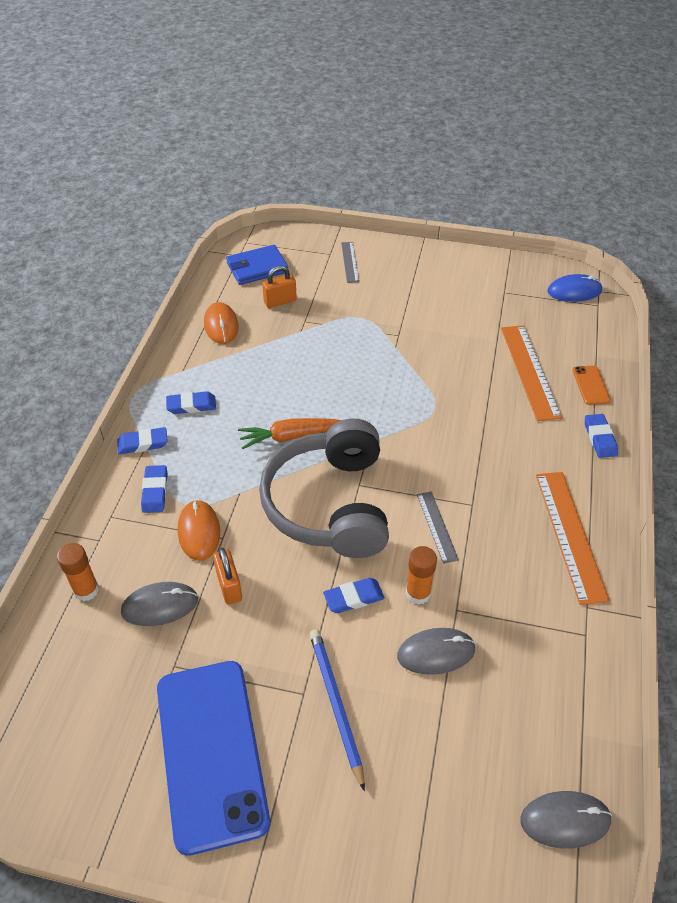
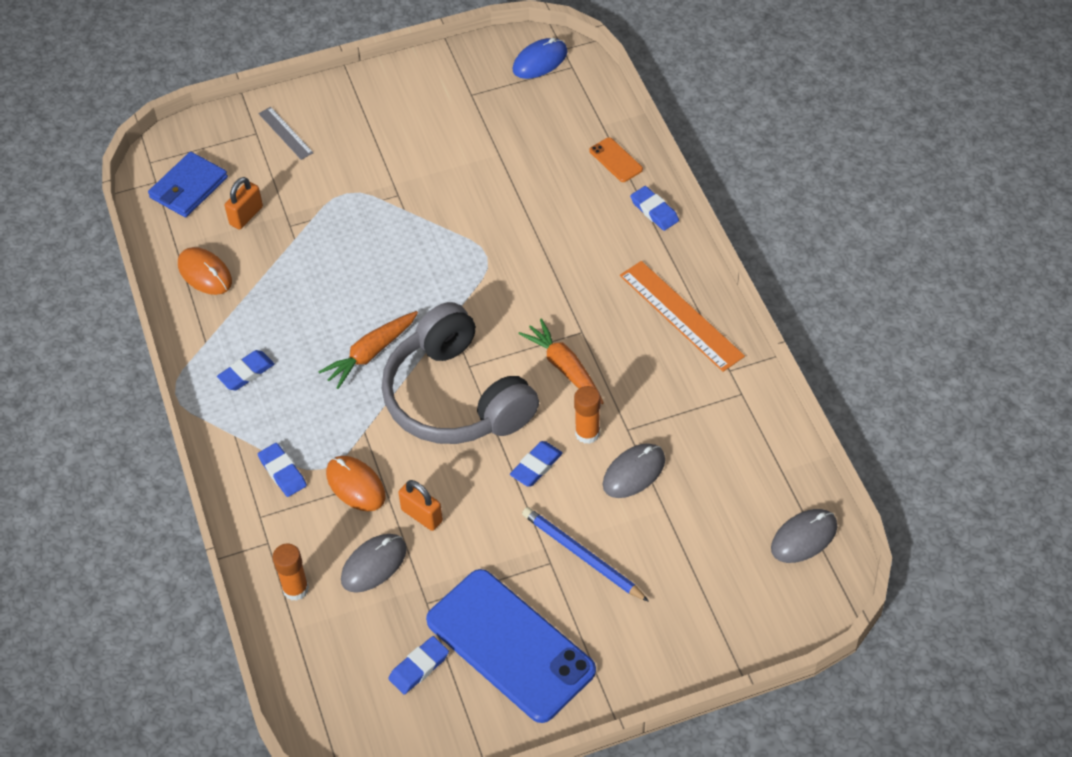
camera: 30 degrees left, 5 degrees up
(143, 443) = (230, 434): blue eraser -> blue eraser (419, 667)
(436, 526) = (564, 368): grey ruler -> orange carrot
(530, 371) = (551, 173): orange ruler -> none

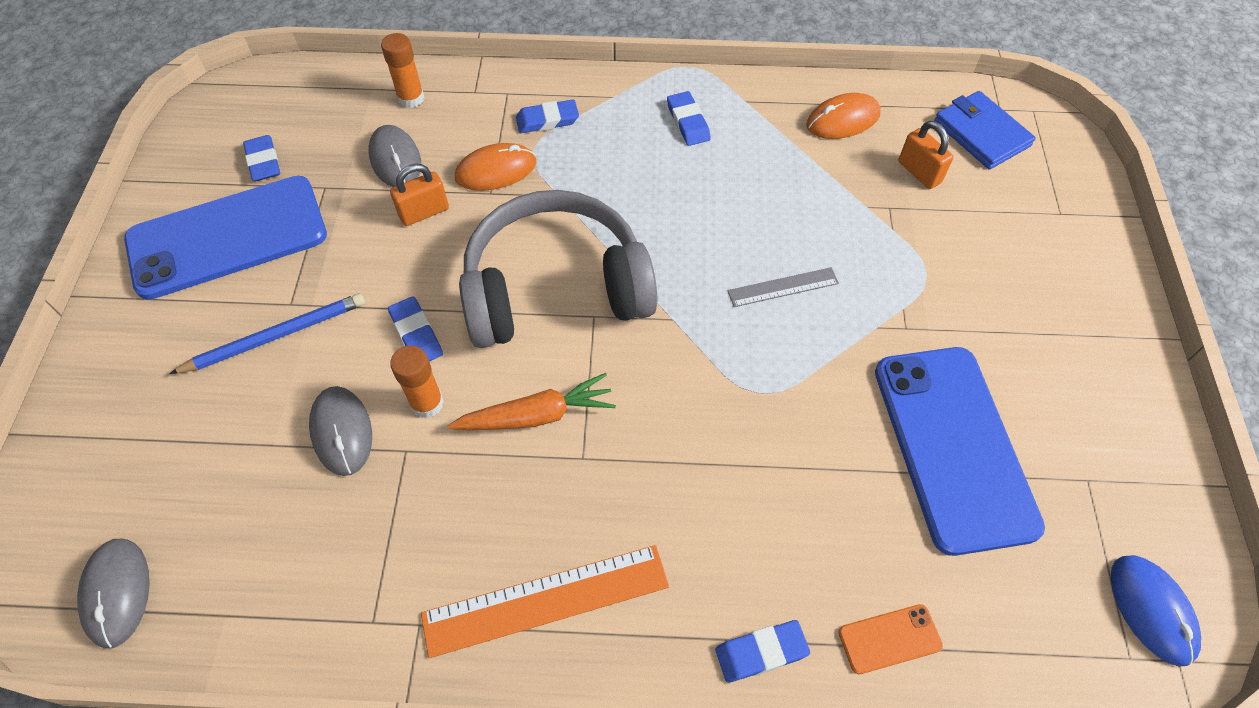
camera: 110 degrees right, 5 degrees up
(285, 133) = (1053, 241): grey ruler -> grey ruler (783, 287)
(371, 353) = (660, 229): orange carrot -> none
(479, 155) = (953, 447): none -> blue phone

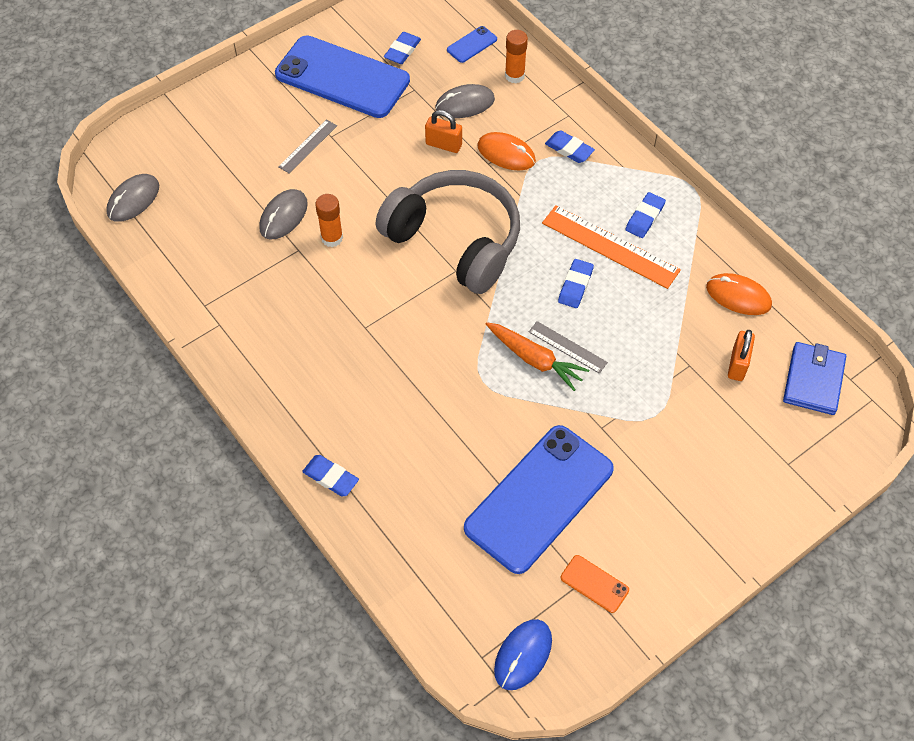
camera: 50 degrees right, 0 degrees up
(276, 336) = (308, 146): blue pencil -> grey ruler
(331, 103) = (472, 44): none -> blue phone
(395, 159) = (465, 104): grey mouse -> grey mouse turned 45 degrees clockwise
(416, 334) = (366, 202): blue eraser -> blue eraser (575, 285)
(536, 415) = (370, 289): orange carrot -> orange carrot (535, 359)
(545, 600) = (276, 366): orange ruler -> orange ruler (610, 246)
(889, 638) = (389, 532): orange phone -> orange phone (594, 584)

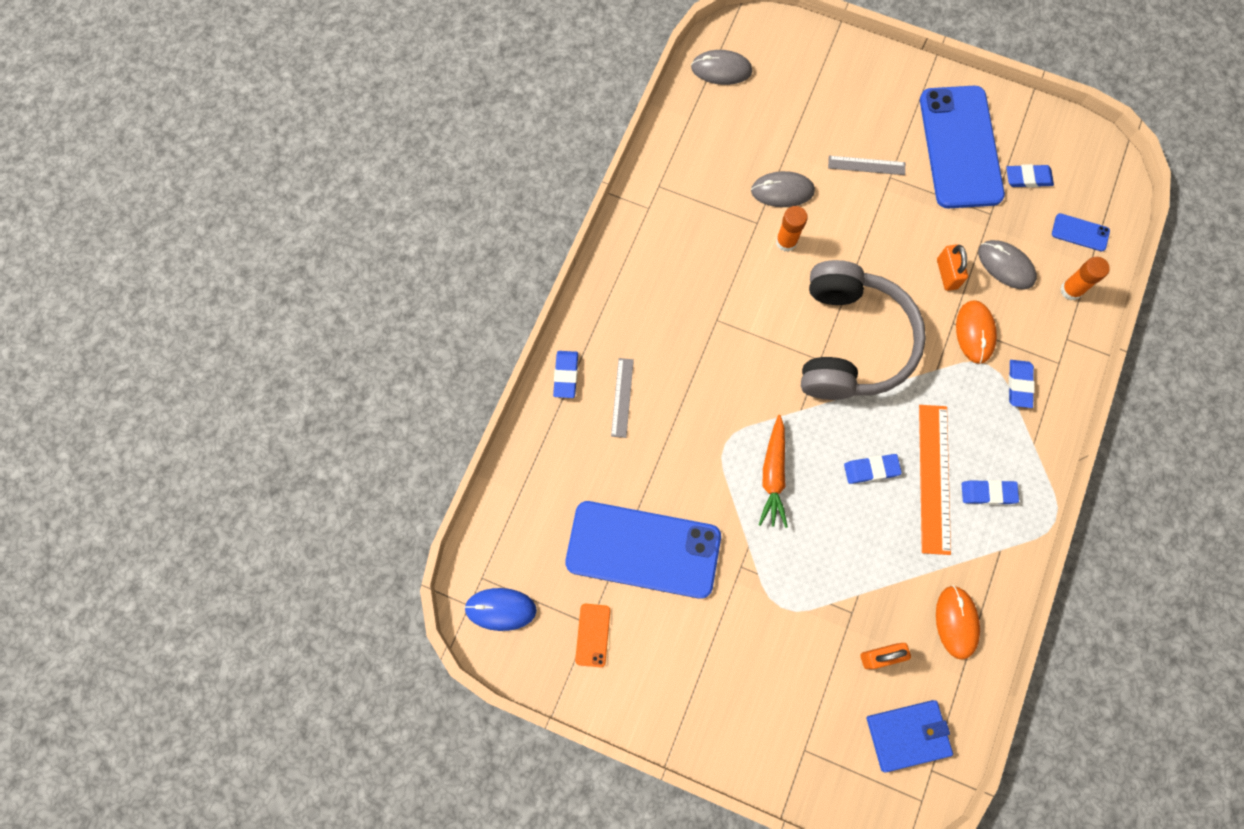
camera: 60 degrees right, 15 degrees up
(567, 347) = (803, 496): grey ruler -> grey ruler (622, 397)

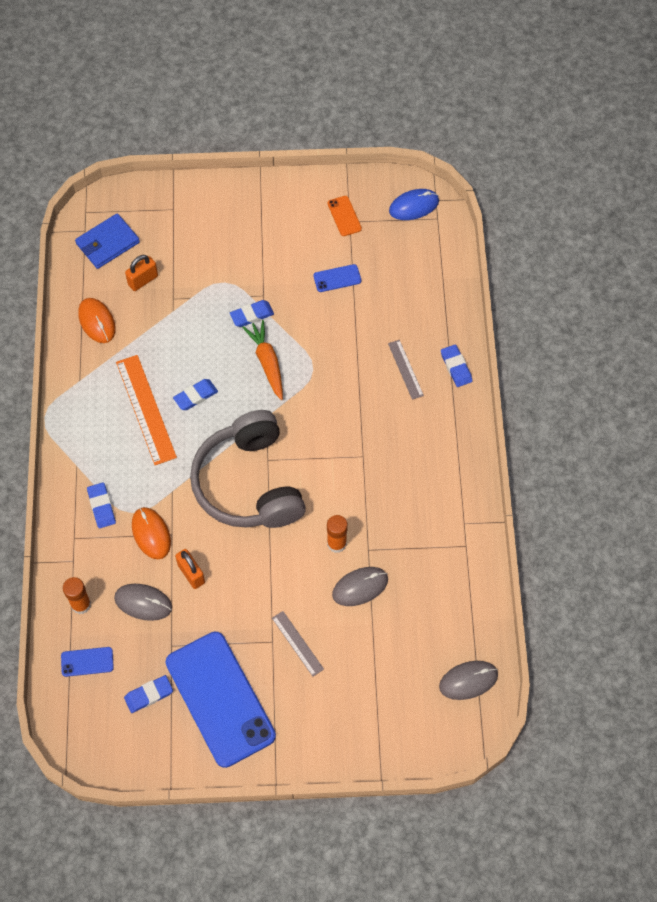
camera: 155 degrees right, 10 degrees down
(643, 549) = (337, 278): blue phone -> blue phone, size x0.40
(866, 165) = (297, 643): grey ruler -> grey ruler turned 75 degrees clockwise
(988, 493) = (101, 416): blue eraser -> blue eraser (252, 315)

